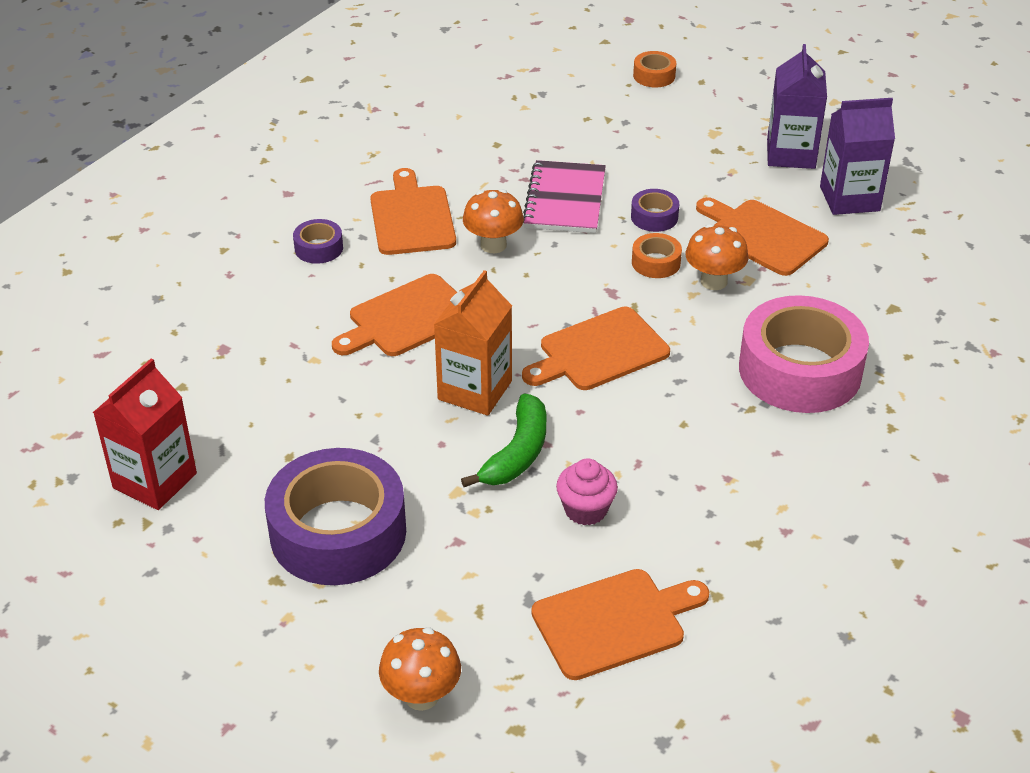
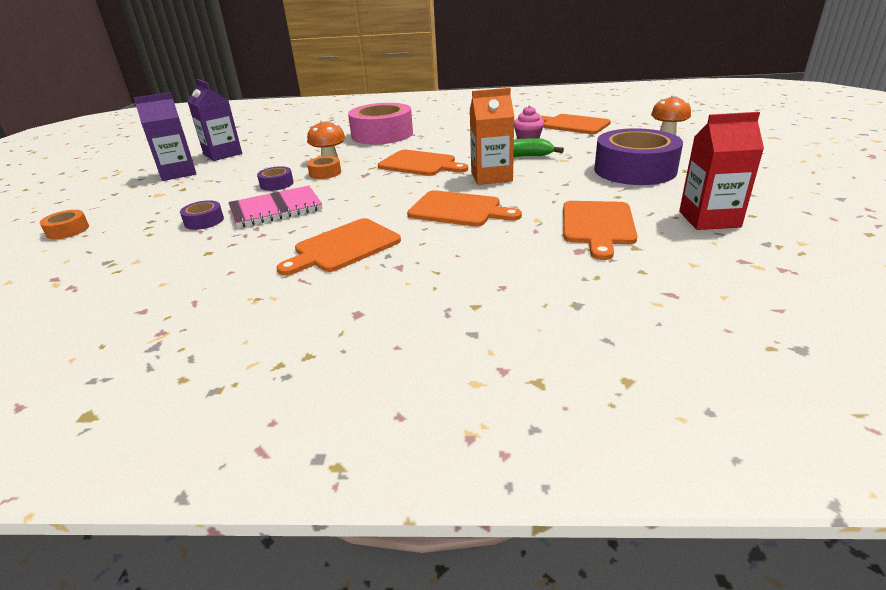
camera: 120 degrees left, 10 degrees down
(319, 248) = (422, 265): purple tape -> purple tape (204, 221)
(493, 245) = (351, 212): orange mushroom -> none
(762, 236) = (276, 160): orange cutting board -> orange cutting board (598, 225)

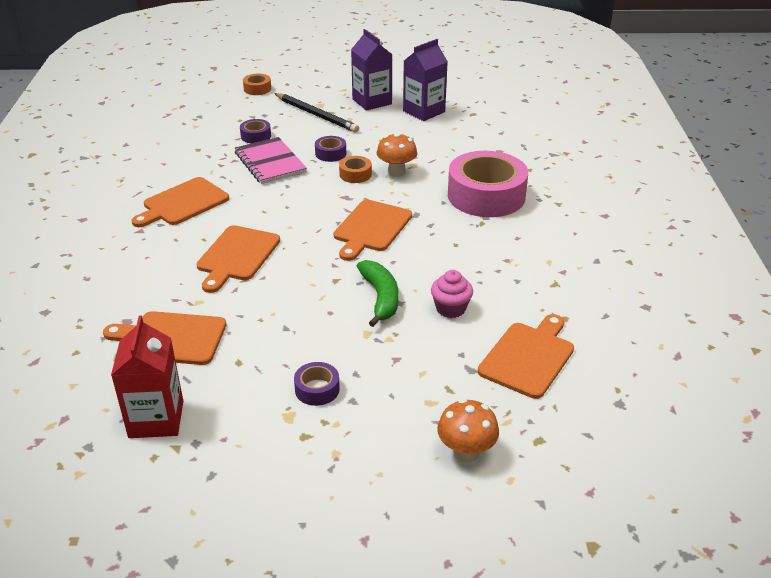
camera: 85 degrees right, 5 degrees up
(182, 194) = (316, 115): none -> black pencil
(343, 247) = (183, 203): orange cutting board -> orange cutting board turned 90 degrees counterclockwise
(491, 177) = (320, 276): orange carton -> none
(634, 170) = (317, 389): purple tape -> purple tape, size x0.43

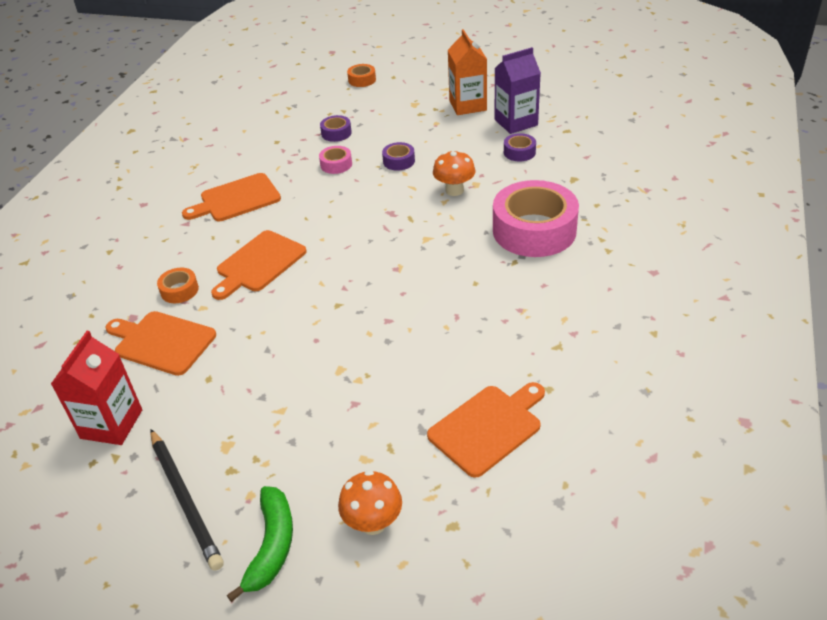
camera: 20 degrees right, 5 degrees up
(270, 162) = (336, 164): pink notebook -> pink tape
(316, 115) = (405, 115): black pencil -> black pencil (185, 500)
(317, 389) = (265, 422): purple tape -> purple tape (519, 152)
(355, 174) = (412, 188): orange tape -> orange tape (179, 290)
(371, 228) = (399, 252): orange cutting board -> none
(372, 101) = (468, 105): purple carton -> orange carton
(380, 298) = (371, 332): green banana -> green banana (271, 546)
(450, 309) = (435, 357): pink cupcake -> none

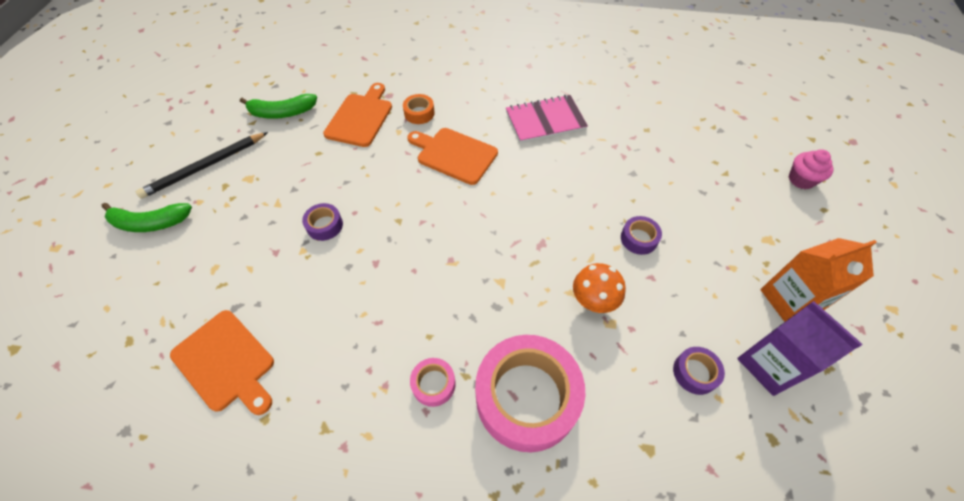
camera: 80 degrees right, 15 degrees up
(111, 424) = (282, 113): red carton -> green banana
(236, 199) = (545, 121): orange cutting board -> pink notebook
(336, 133) = (677, 174): purple tape -> purple tape (324, 225)
(336, 164) = (618, 184): pink tape -> pink tape (433, 384)
(362, 80) = (801, 180): orange tape -> pink cupcake
(373, 523) = (150, 283): orange mushroom -> none

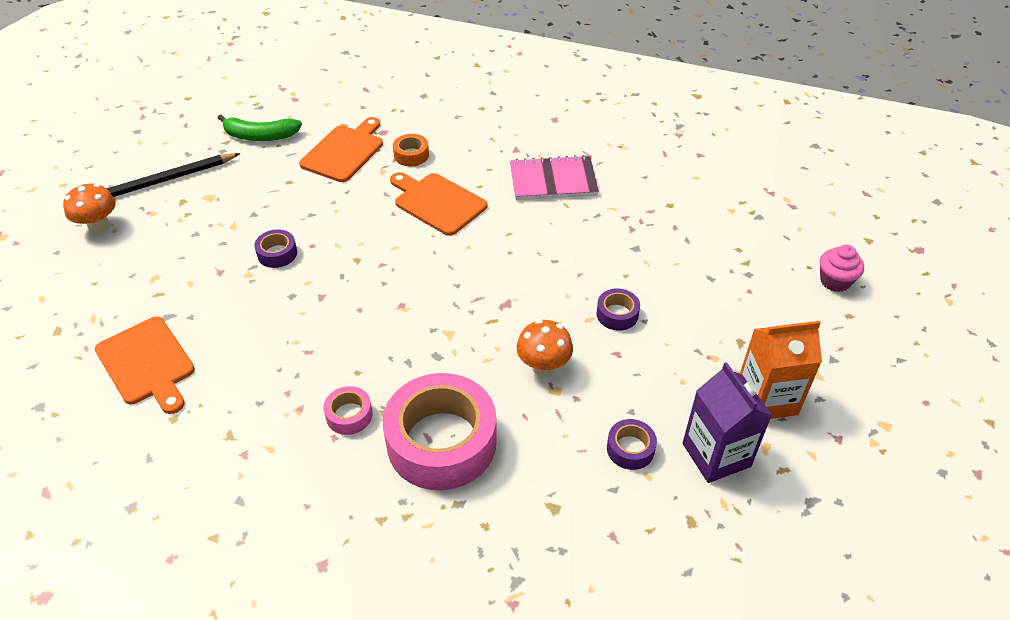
camera: 10 degrees right, 10 degrees down
(150, 223) = (99, 226): green banana -> orange mushroom

